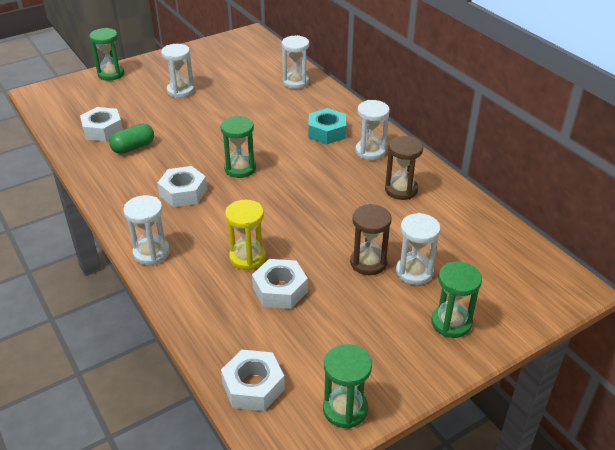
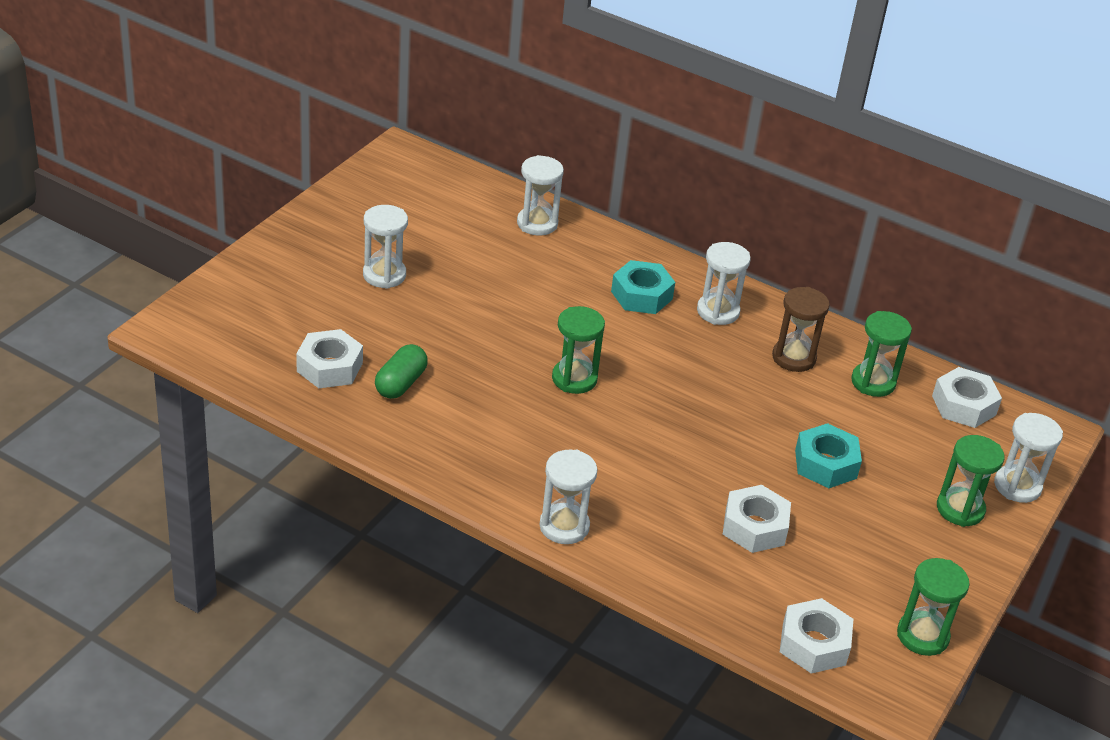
camera: 30 degrees left, 0 degrees up
(111, 74) = (250, 269): green hourglass -> green hourglass (873, 382)
(183, 193) = (530, 433): white nut -> white nut (964, 405)
(247, 257) = (685, 498): yellow hourglass -> none
(368, 262) = (825, 464): brown hourglass -> turquoise nut
(414, 272) = (882, 461): white hourglass -> white hourglass (1017, 486)

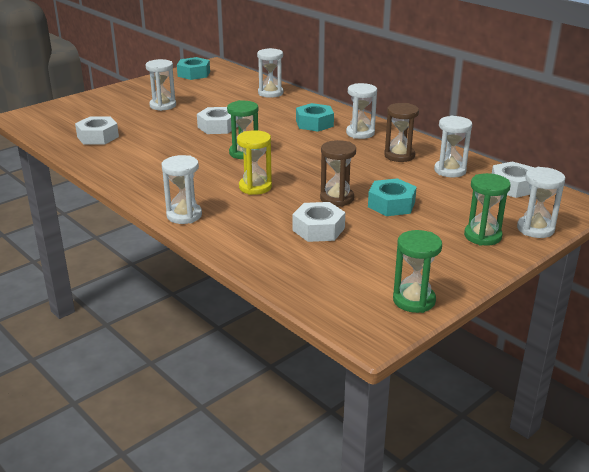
camera: 20 degrees right, 10 degrees down
(384, 181) = (194, 74): none -> turquoise nut
(401, 383) = (134, 146): green capsule -> none
(629, 453) = (255, 187): none -> yellow hourglass
(750, 462) = (337, 198): none -> brown hourglass
(814, 644) = (322, 294): white nut -> white nut (217, 127)
(873, 382) = (450, 170): green hourglass -> white hourglass

